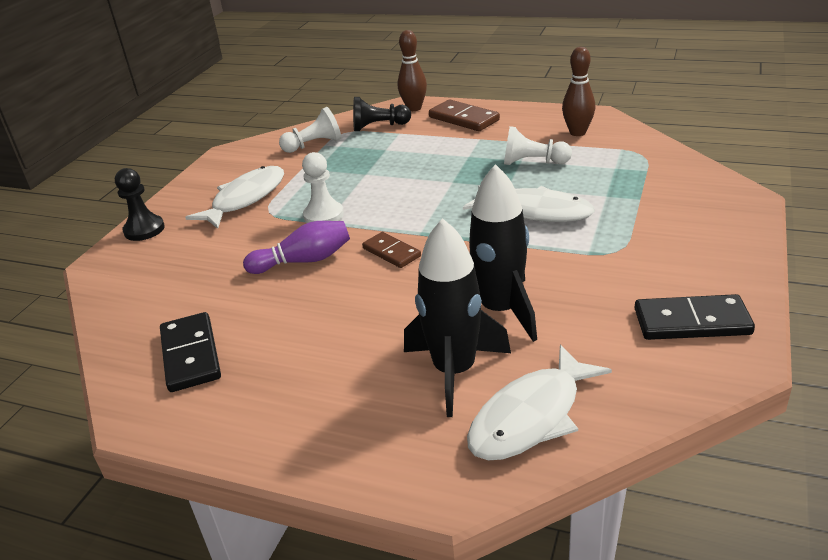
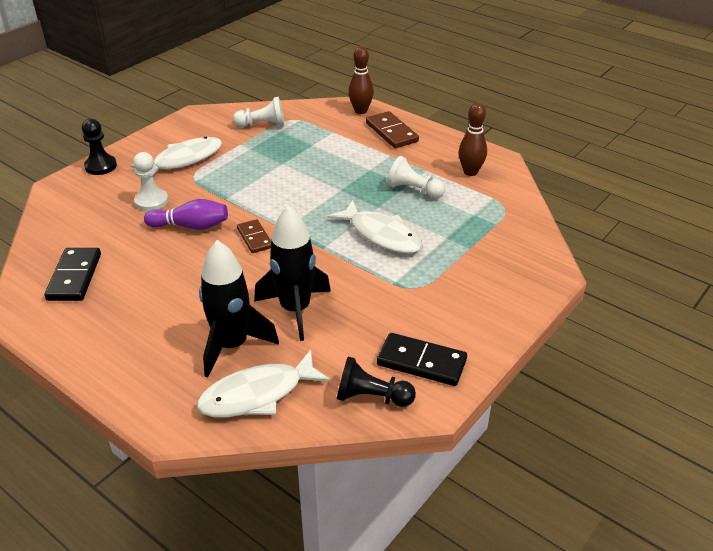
camera: 15 degrees right, 5 degrees up
(323, 215) = (228, 191): white pawn -> white pawn (151, 201)
(379, 126) = (322, 121): black pawn -> black pawn (371, 397)

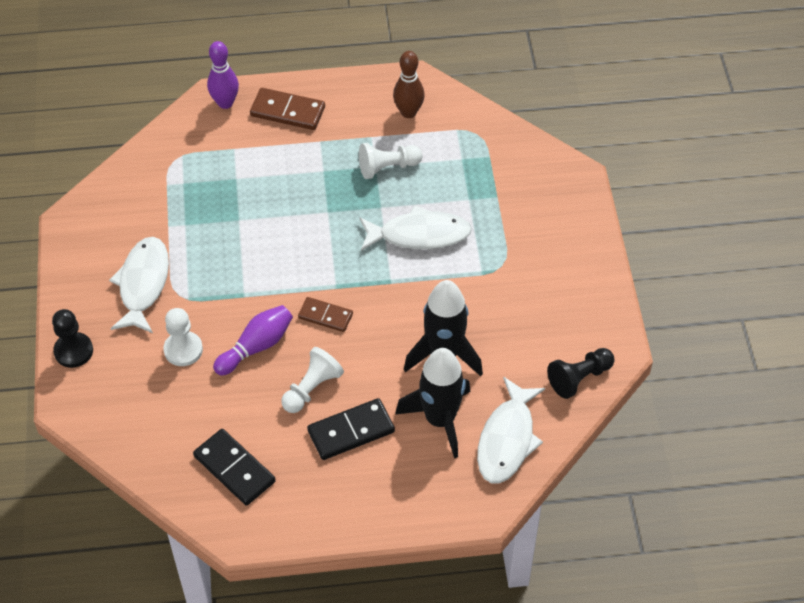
camera: 45 degrees left, 15 degrees up
(262, 125) = (156, 187): white pawn -> white pawn (312, 388)
(360, 111) = (225, 103): brown bowling pin -> purple bowling pin
(421, 362) = (578, 325): black domino -> black domino (351, 431)

